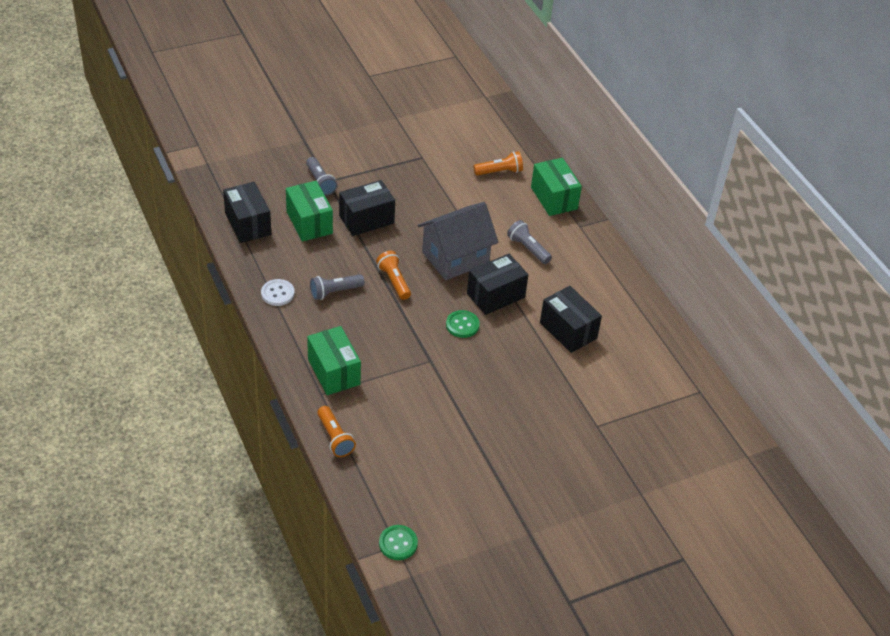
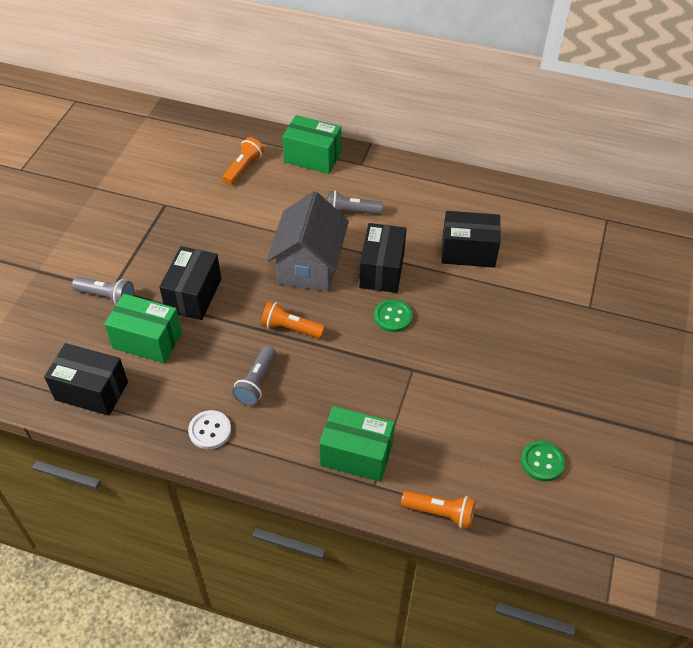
camera: 45 degrees left, 5 degrees up
(398, 543) = (613, 551): green button -> green button (542, 462)

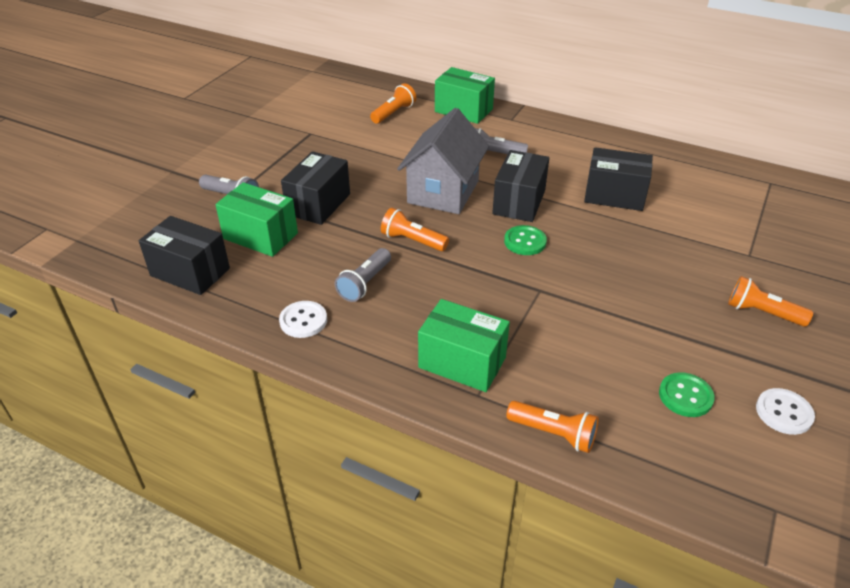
camera: 10 degrees right, 10 degrees down
(601, 369) = (762, 313): none -> orange flashlight
(619, 466) = (784, 412): none -> white button

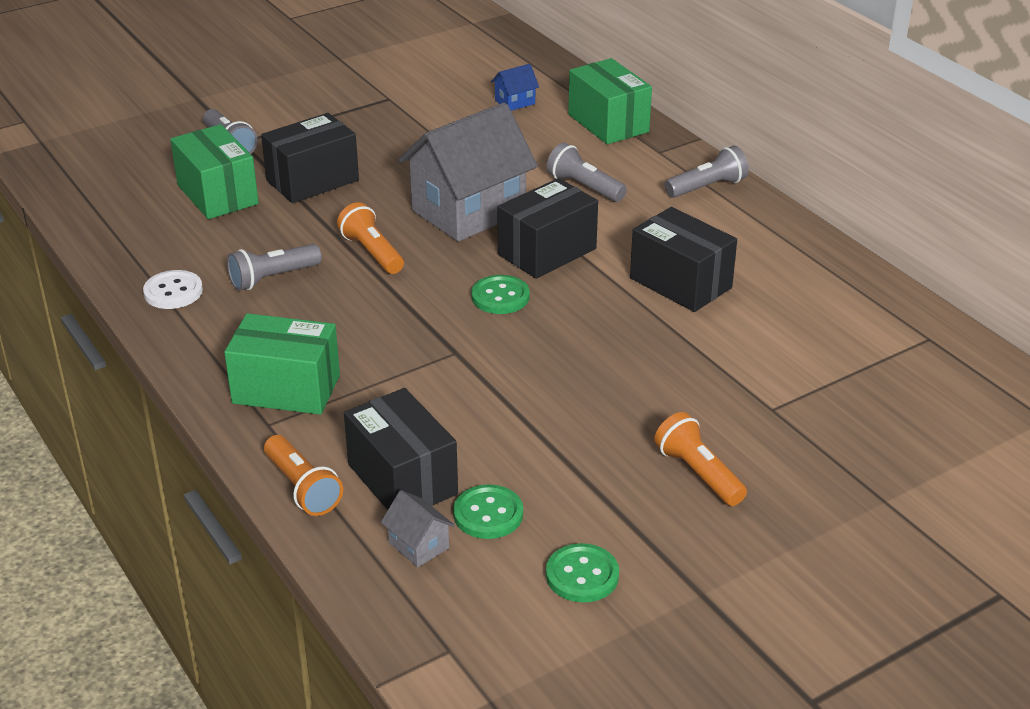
camera: 30 degrees right, 5 degrees down
(190, 272) = (114, 207): black box -> black box (402, 479)
(394, 113) = (515, 102): orange flashlight -> blue house
(462, 362) = (286, 389): green box -> green box turned 45 degrees counterclockwise
(562, 132) = (707, 187): none -> grey flashlight
(672, 440) = (419, 545): none -> grey house
(784, 412) = (582, 575): white button -> green button

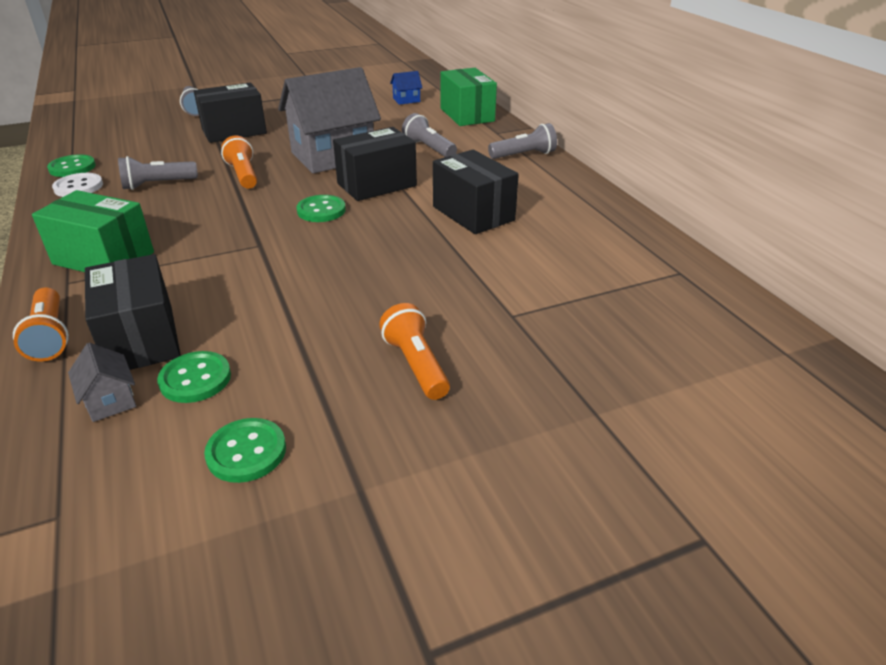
camera: 10 degrees right, 0 degrees up
(139, 262) = (72, 167): none -> green button
(217, 194) = (162, 134): green box -> none

